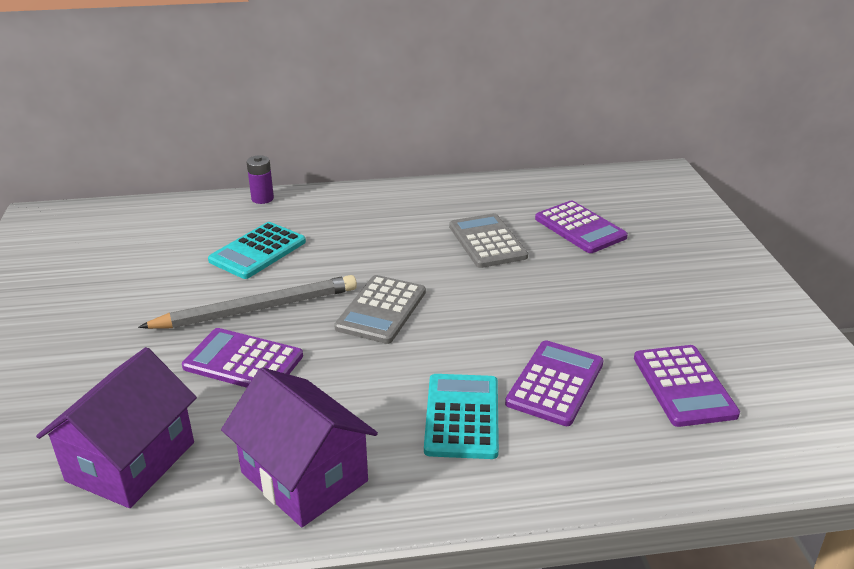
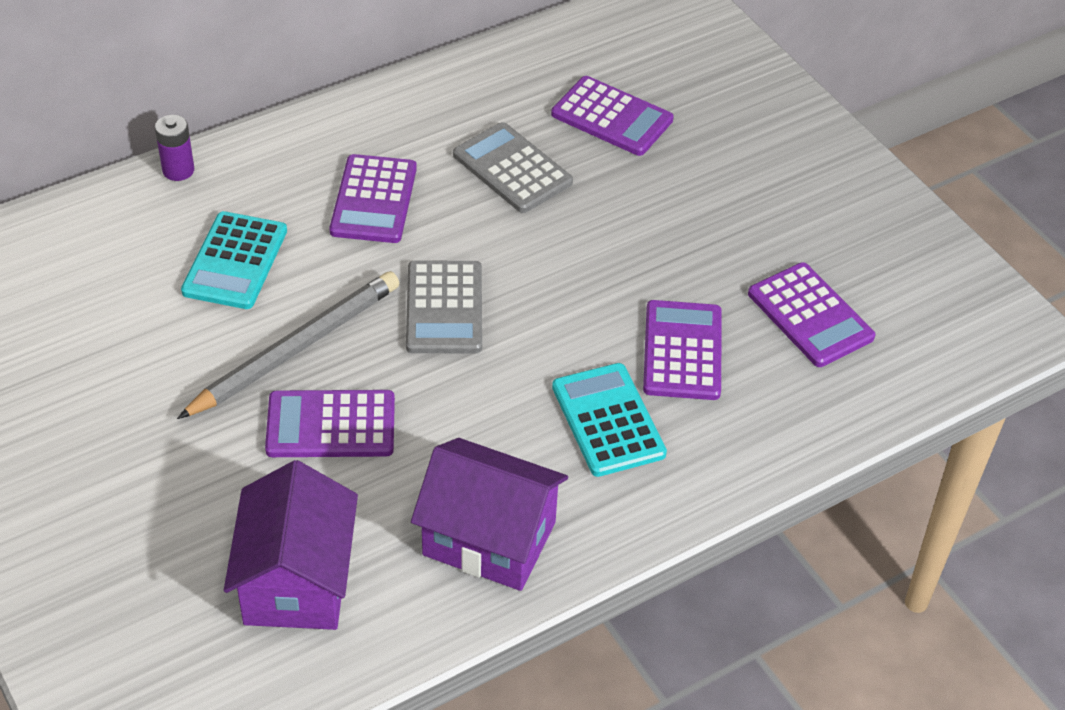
camera: 25 degrees left, 15 degrees up
(376, 238) = (373, 200): none -> purple calculator

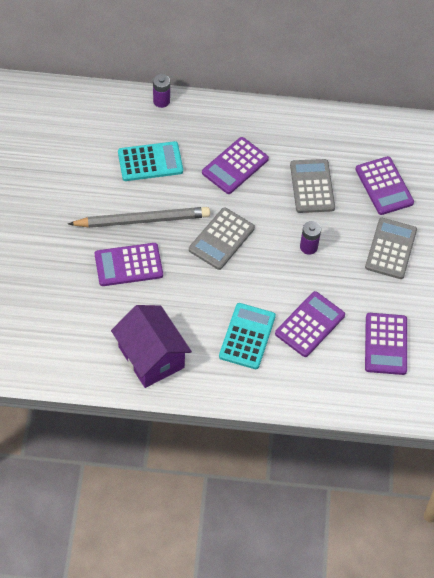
camera: 35 degrees right, 10 degrees up
(235, 261) = (150, 162): turquoise calculator -> turquoise calculator turned 150 degrees counterclockwise
(296, 581) = (60, 325): purple house -> none
(331, 425) = (128, 265): purple calculator -> purple calculator turned 45 degrees counterclockwise
(582, 249) = (308, 247): none -> purple battery
(697, 190) = (391, 249): none -> grey calculator

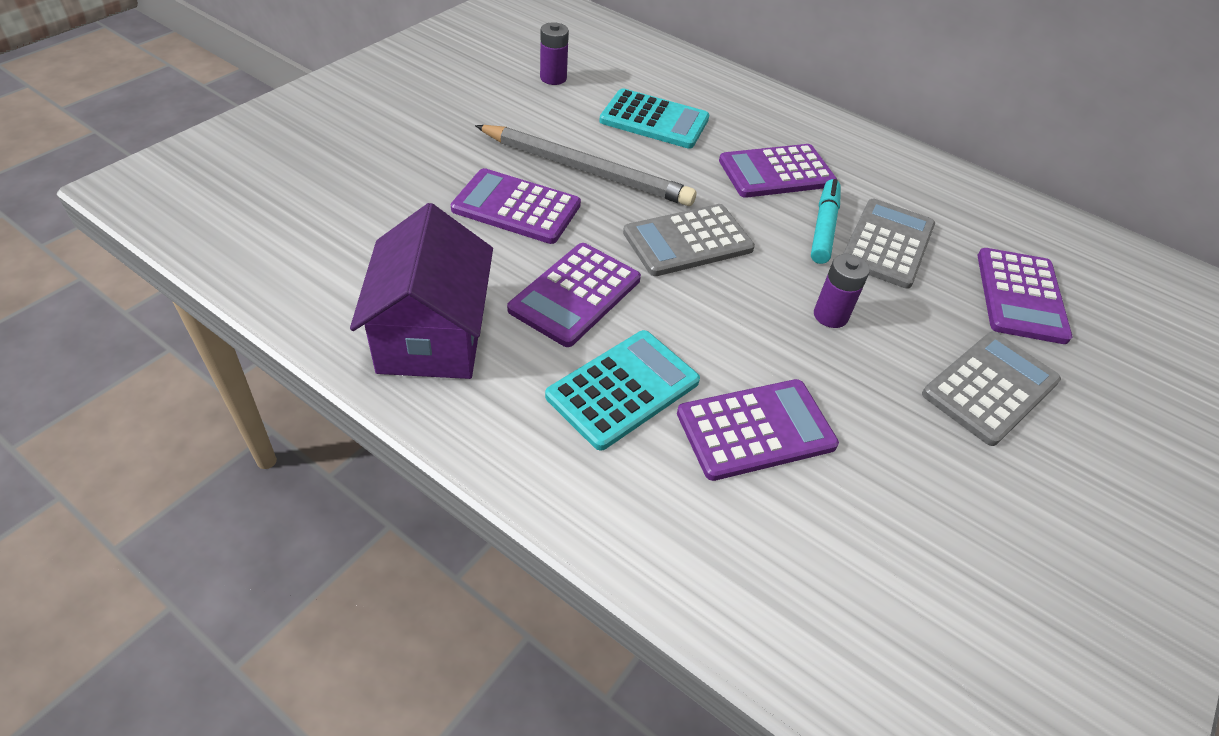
camera: 30 degrees right, 10 degrees down
(161, 101) = (722, 75): purple battery -> purple battery (553, 78)
(278, 193) = (823, 228): none -> turquoise marker
(385, 344) = (896, 545): purple calculator -> purple calculator (575, 294)

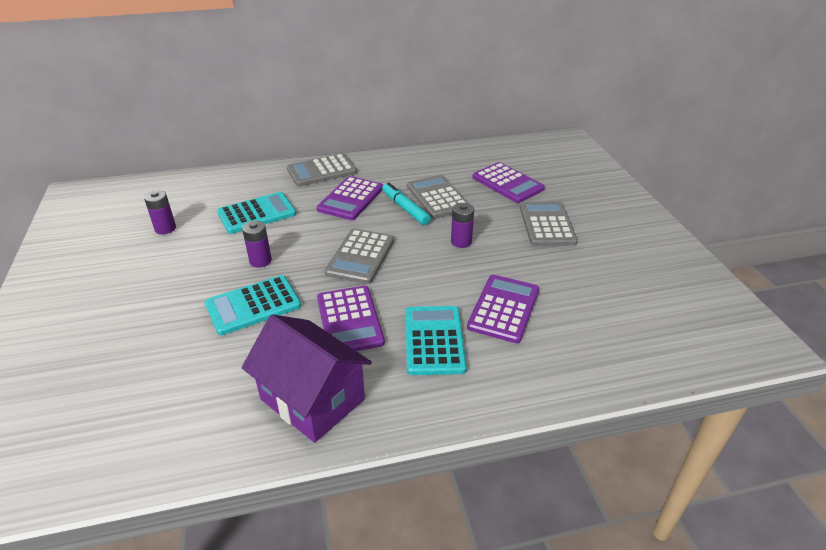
camera: 45 degrees left, 10 degrees down
(516, 207) = (253, 305): purple calculator -> turquoise calculator
(586, 170) = (260, 261): grey pencil -> purple battery
(792, 119) = (321, 171): none -> grey calculator

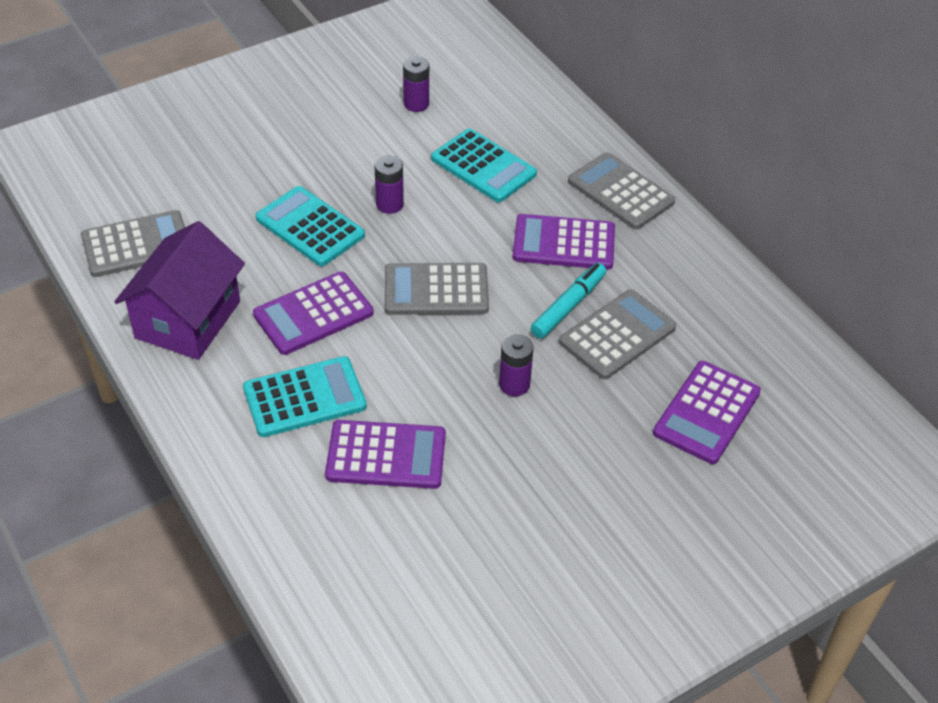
camera: 70 degrees right, 10 degrees up
(547, 224) = (607, 479): grey calculator -> grey calculator (136, 245)

